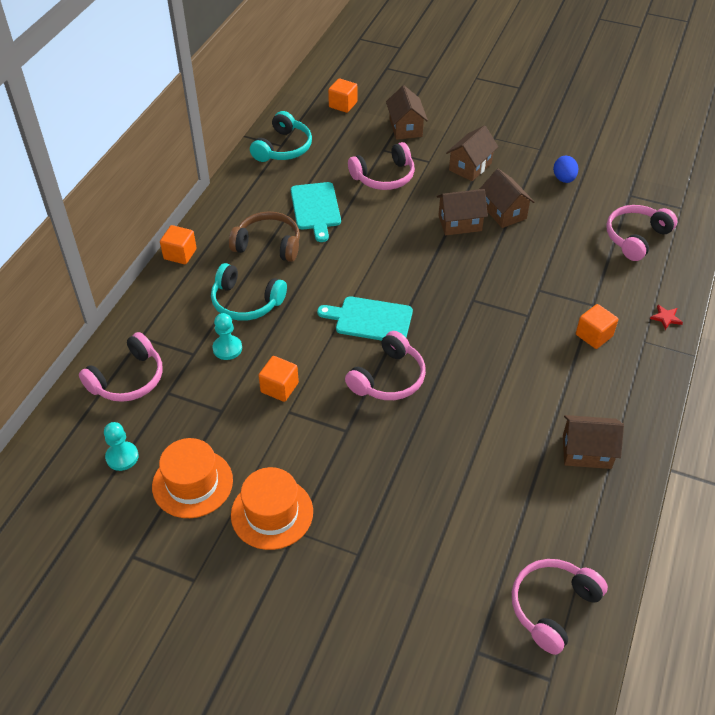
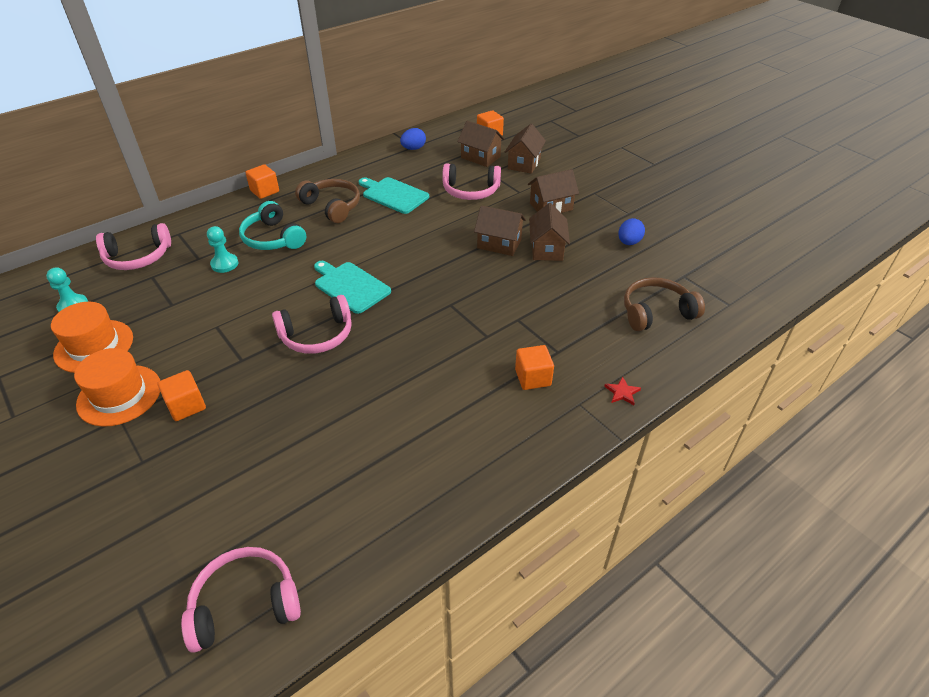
camera: 30 degrees right, 5 degrees down
(279, 387) = (229, 306): orange cube -> orange cube (186, 406)
(283, 148) = (413, 148): turquoise headphones -> blue egg
(315, 208) = (393, 195): turquoise cutting board -> turquoise cutting board turned 105 degrees clockwise
(586, 452) = (424, 476): brown house -> brown house (480, 157)
(636, 237) = (656, 312): pink headphones -> brown headphones

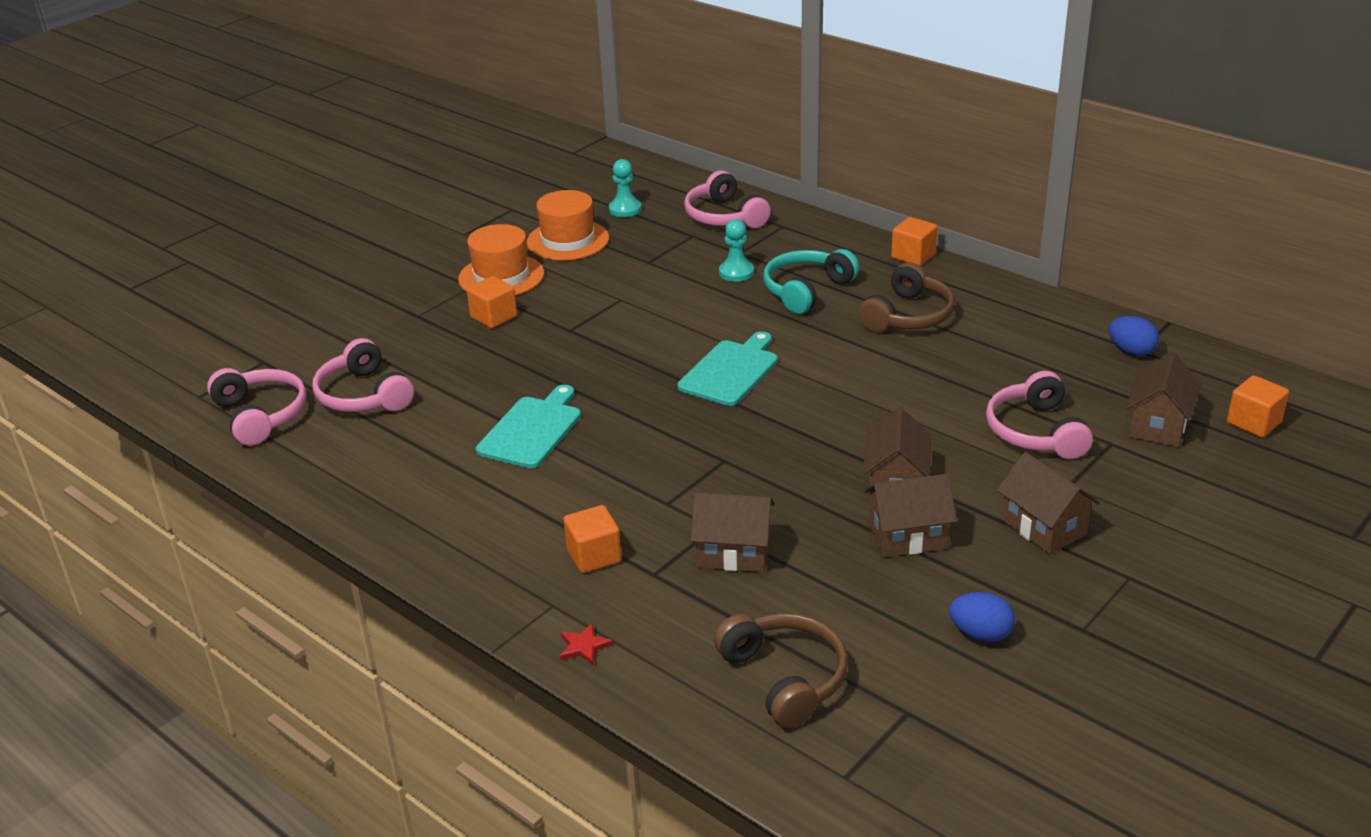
camera: 80 degrees right, 10 degrees down
(317, 335) = (626, 369): pink headphones -> pink headphones (363, 395)
(393, 195) = (973, 360): turquoise cutting board -> turquoise cutting board (532, 430)
(524, 163) = (1175, 478): brown house -> brown house (733, 552)

